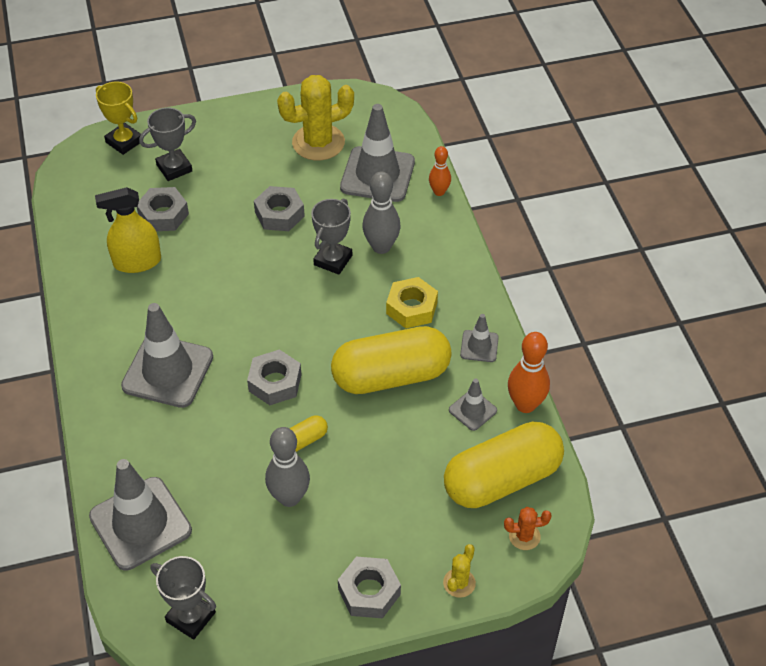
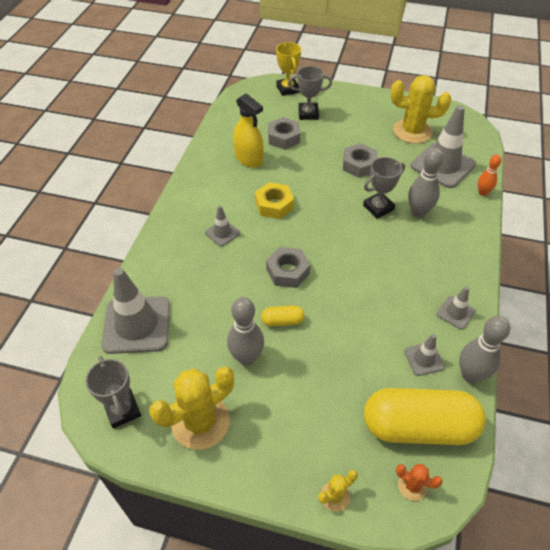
camera: 30 degrees right, 0 degrees up
(137, 262) = (249, 159): yellow spray bottle -> yellow spray bottle turned 150 degrees counterclockwise
(168, 371) = (222, 233): grey traffic cone -> grey traffic cone, size x0.49
(283, 585) = (200, 422): none -> yellow cactus
(369, 592) = (259, 463): grey nut -> none
(391, 376) = (374, 304): yellow capsule -> none
(411, 308) = (417, 263): yellow nut -> yellow nut (274, 205)
(525, 404) = (470, 375): orange bowling pin -> grey bowling pin

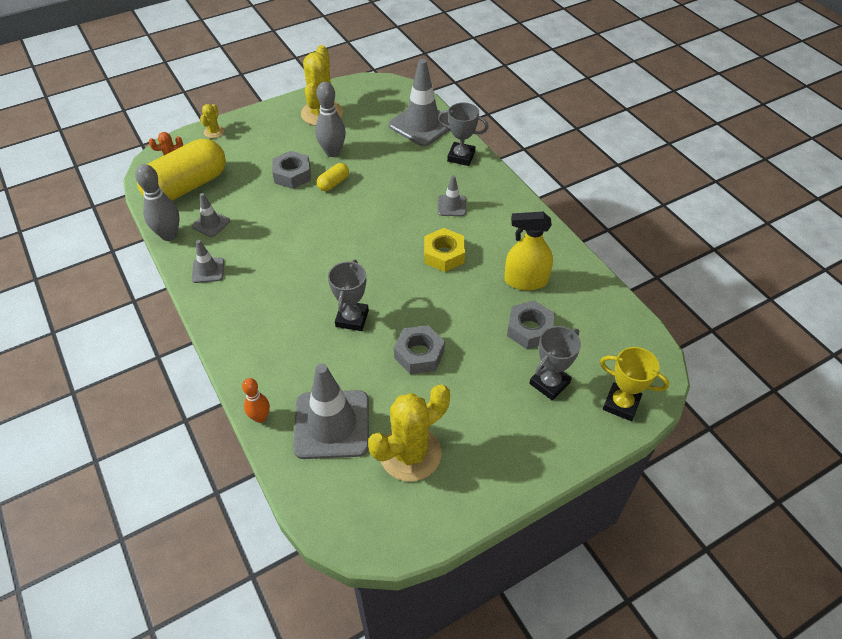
camera: 135 degrees right, 0 degrees up
(122, 410) = (370, 93): grey trophy -> grey trophy (461, 157)
(288, 271) = (367, 214): grey nut -> grey nut (292, 175)
(418, 212) = (309, 341): grey bowling pin -> none

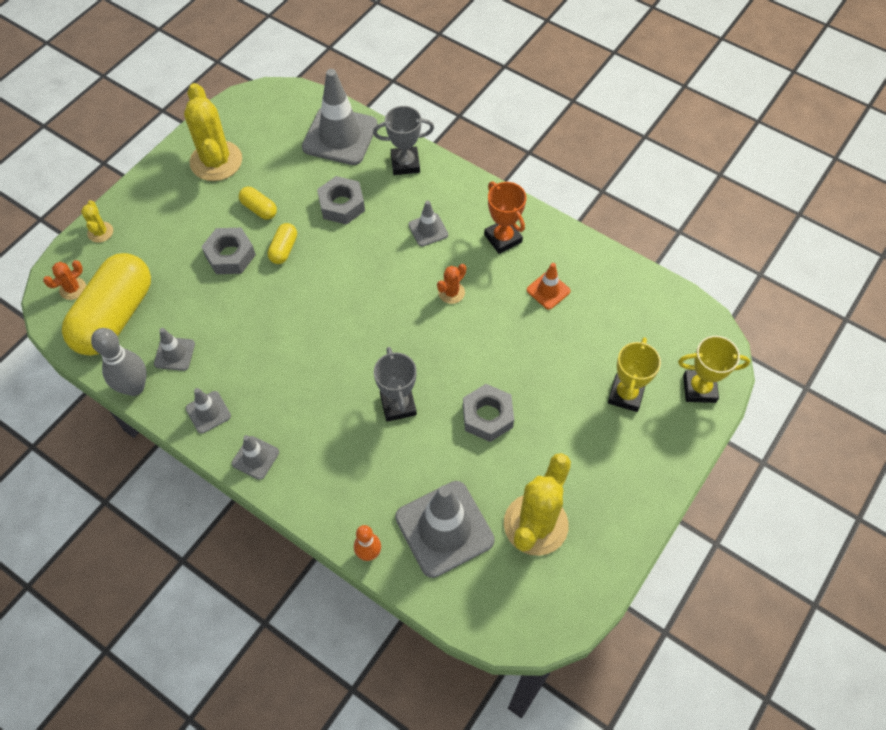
camera: 25 degrees left, 10 degrees up
(220, 314) = (255, 458): none -> grey traffic cone
(332, 152) = (259, 209): grey bowling pin -> yellow capsule
(444, 255) = (451, 292): yellow nut -> orange cactus
(509, 231) = (503, 238): none -> orange trophy
(525, 281) = (548, 290): yellow spray bottle -> orange traffic cone
(529, 329) = (579, 344): grey nut -> grey nut (341, 205)
(549, 383) = (625, 395): grey trophy -> yellow trophy

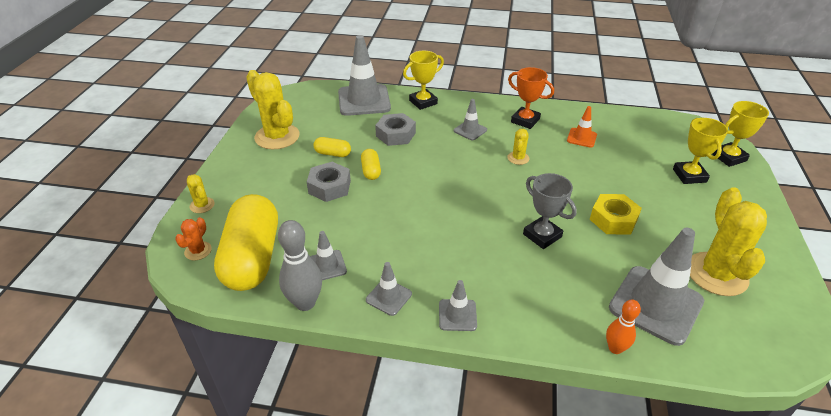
camera: 25 degrees left, 20 degrees down
(405, 163) = (423, 102): grey trophy -> yellow trophy
(451, 292) = (518, 158): orange cactus -> yellow cactus
(487, 416) = (613, 219): grey nut -> yellow nut

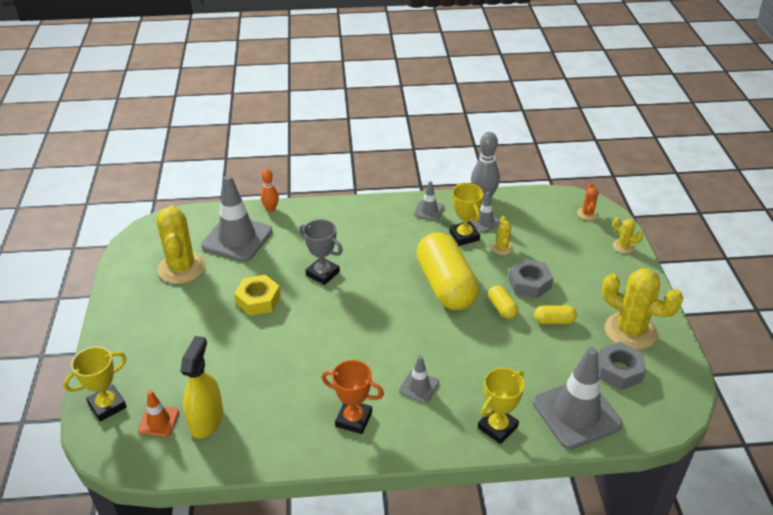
camera: 165 degrees right, 0 degrees up
(252, 258) = (543, 217): yellow capsule -> yellow capsule (446, 285)
(395, 134) = (503, 361): grey nut -> grey nut (619, 370)
(457, 315) = (377, 209): grey traffic cone -> none
(518, 158) = (354, 355): yellow cactus -> yellow cactus (502, 248)
(581, 138) = (281, 402): orange traffic cone -> orange traffic cone (158, 421)
(640, 136) = (206, 420): none -> yellow spray bottle
(689, 175) = (166, 367): yellow trophy -> yellow trophy (464, 236)

